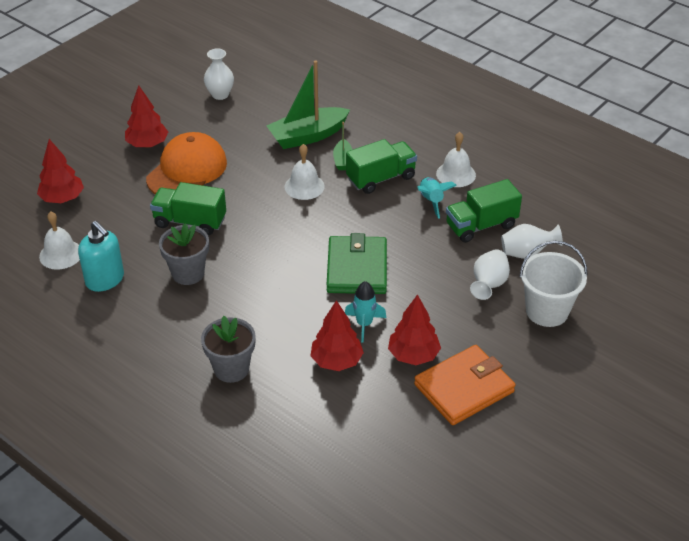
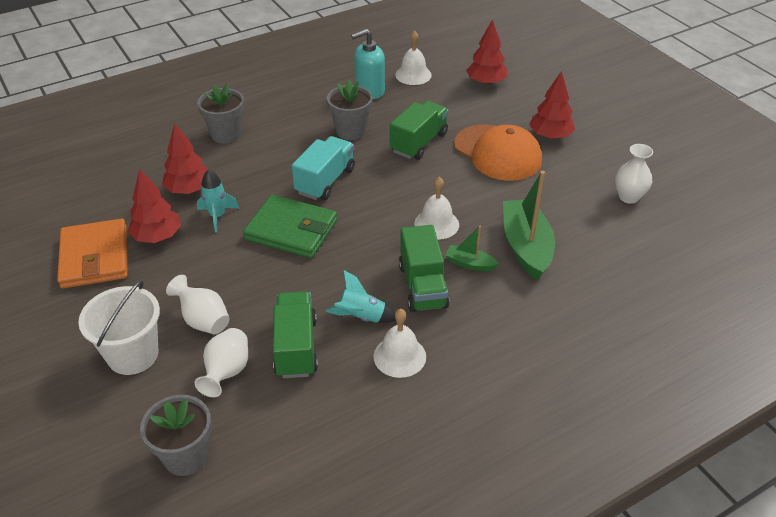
camera: 110 degrees right, 0 degrees up
(278, 268) = (325, 181): none -> turquoise truck
(604, 247) = (186, 456): none -> grey flower pot

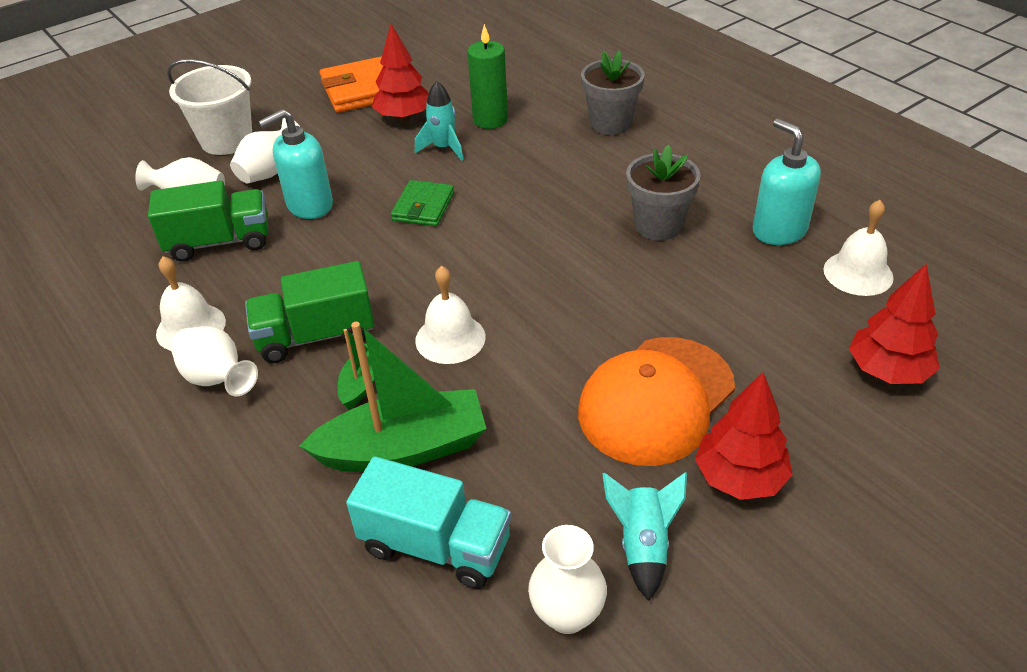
camera: 85 degrees right, 0 degrees up
(186, 456) = (90, 197): grey flower pot -> none
(189, 190) = (490, 120): red tree -> green candle
(264, 293) = (309, 205): none -> turquoise soap dispenser
(291, 230) = (423, 207): green wallet -> green wallet, size x0.59
(325, 181) = (530, 219): turquoise truck -> turquoise truck (435, 545)
(361, 317) = (263, 286): turquoise rocket -> turquoise rocket (643, 545)
(419, 143) = (653, 300): green truck -> none
(457, 336) = (218, 379): none -> white vase

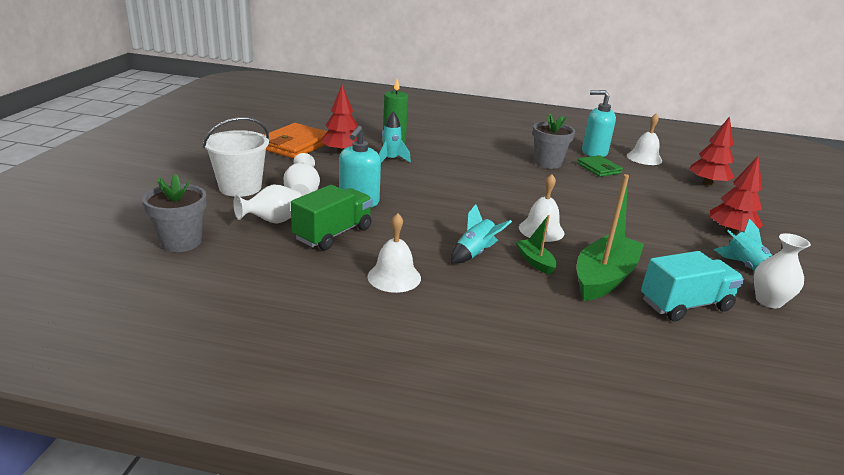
camera: 45 degrees left, 15 degrees down
(218, 379) = (458, 292): white vase -> none
(316, 336) = (475, 253): green truck -> turquoise rocket
(423, 207) = (426, 185): green wallet -> green wallet (599, 168)
(610, 124) = (457, 133): grey flower pot -> grey flower pot (181, 242)
(656, 400) = (659, 220): orange cap -> none

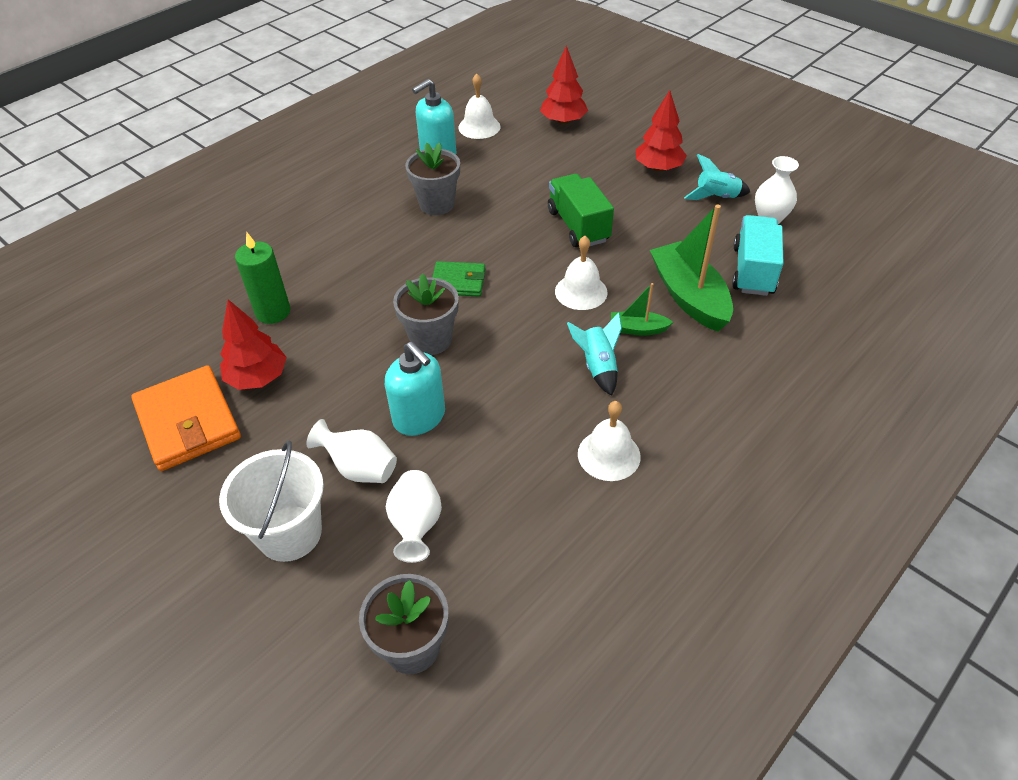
camera: 55 degrees left, 20 degrees up
(333, 234) = (485, 474): green truck -> green truck (578, 226)
(391, 160) = (322, 337): turquoise rocket -> none
(427, 190) = (431, 340): none -> grey flower pot
(599, 168) = (478, 173): green wallet -> green wallet (458, 282)

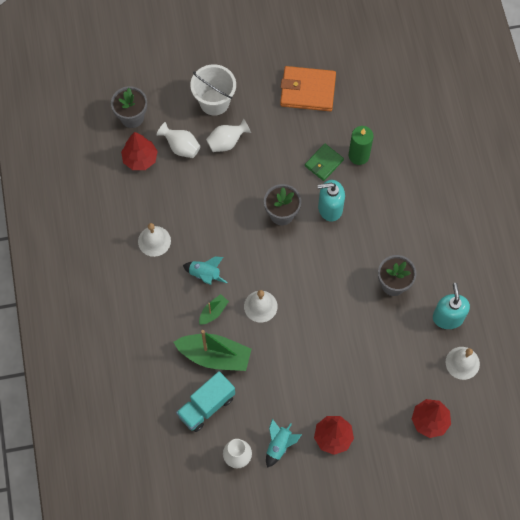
camera: 125 degrees right, 20 degrees up
(258, 378) = (314, 128): red tree -> red tree (140, 159)
(419, 417) = (236, 180): turquoise soap dispenser -> turquoise soap dispenser (330, 208)
(458, 282) = (315, 252): green wallet -> green wallet (324, 163)
(578, 226) = (314, 346): green truck -> none
(753, 270) = (206, 406): turquoise truck -> turquoise truck turned 90 degrees clockwise

